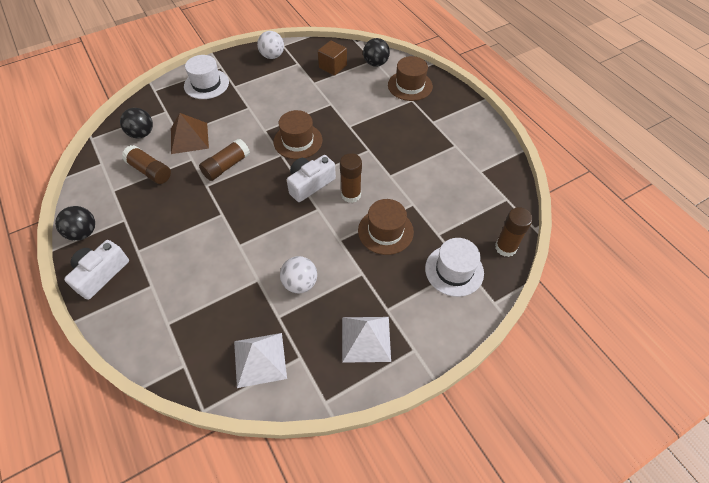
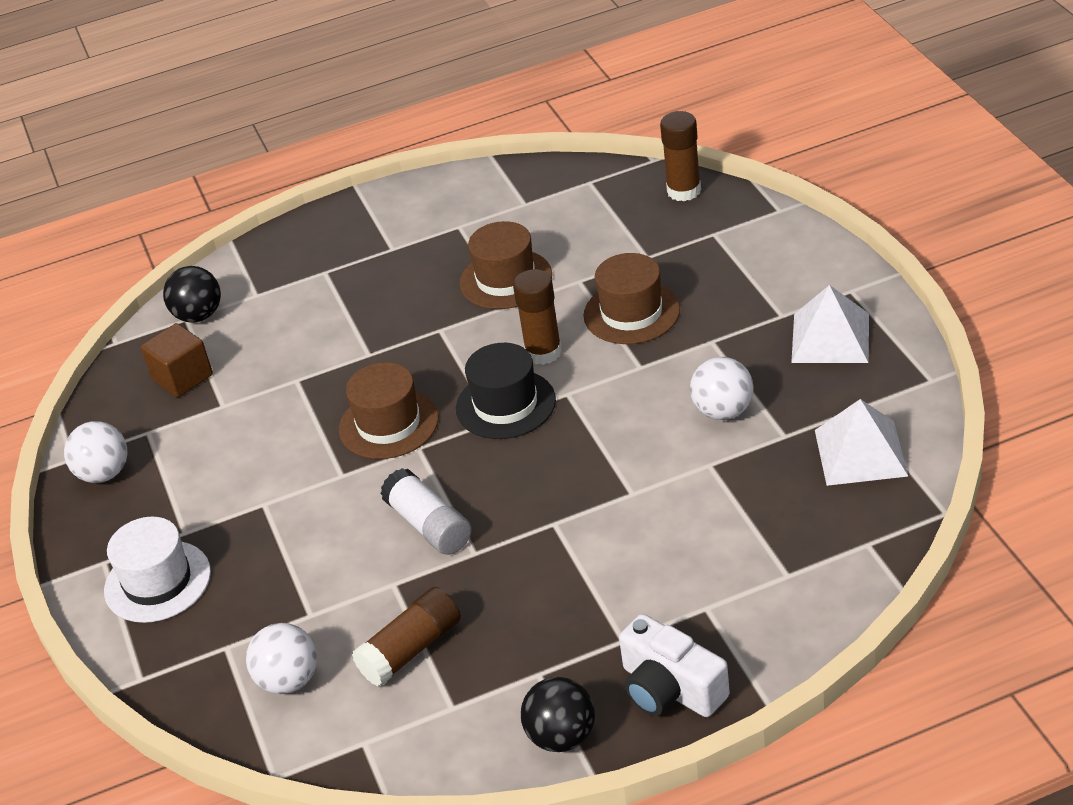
camera: 75 degrees left, 15 degrees down
(142, 134) = (289, 680): black ball -> white ball
(189, 138) = (328, 594): brown pyramid -> none
(226, 166) = (429, 526): brown glue stick -> white glue stick
(310, 184) = (505, 404): white camera -> black hat
(410, 85) = (284, 272): brown hat -> brown hat (506, 279)
(454, 270) = (719, 244): white hat -> none

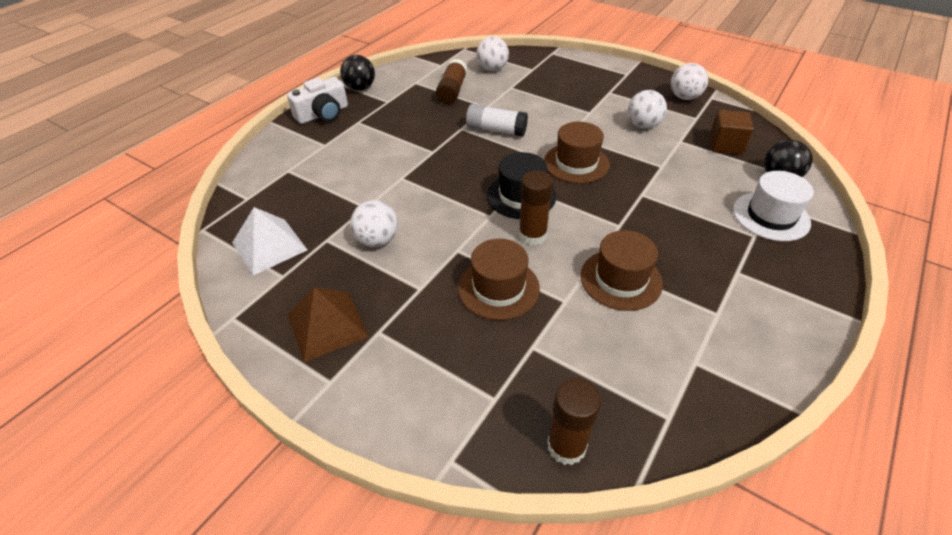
camera: 140 degrees right, 5 degrees up
(157, 581) = (592, 75): white hat -> white hat (771, 216)
(229, 448) = (643, 125): none -> white ball
(670, 688) = (323, 114): white camera -> white camera turned 135 degrees clockwise
(830, 338) = (327, 325): white pyramid -> brown pyramid

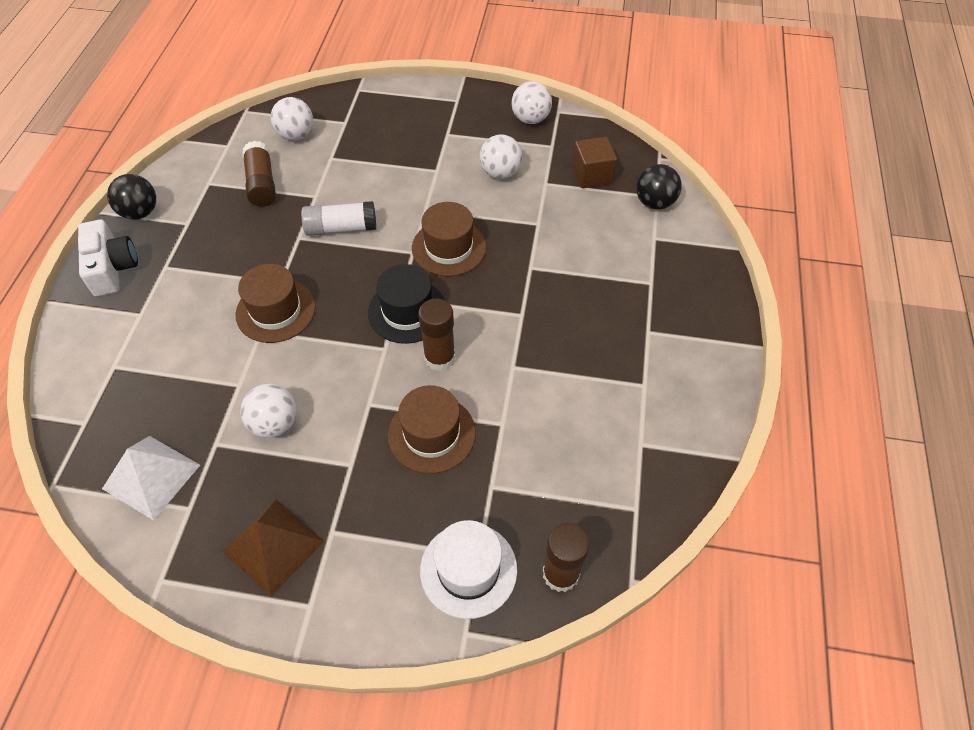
camera: 25 degrees left, 10 degrees up
(323, 114) = (112, 268): white camera -> white camera turned 45 degrees counterclockwise
(621, 279) = (546, 379): brown hat -> brown hat (276, 310)
(771, 216) = (659, 254): white hat -> white hat (468, 570)

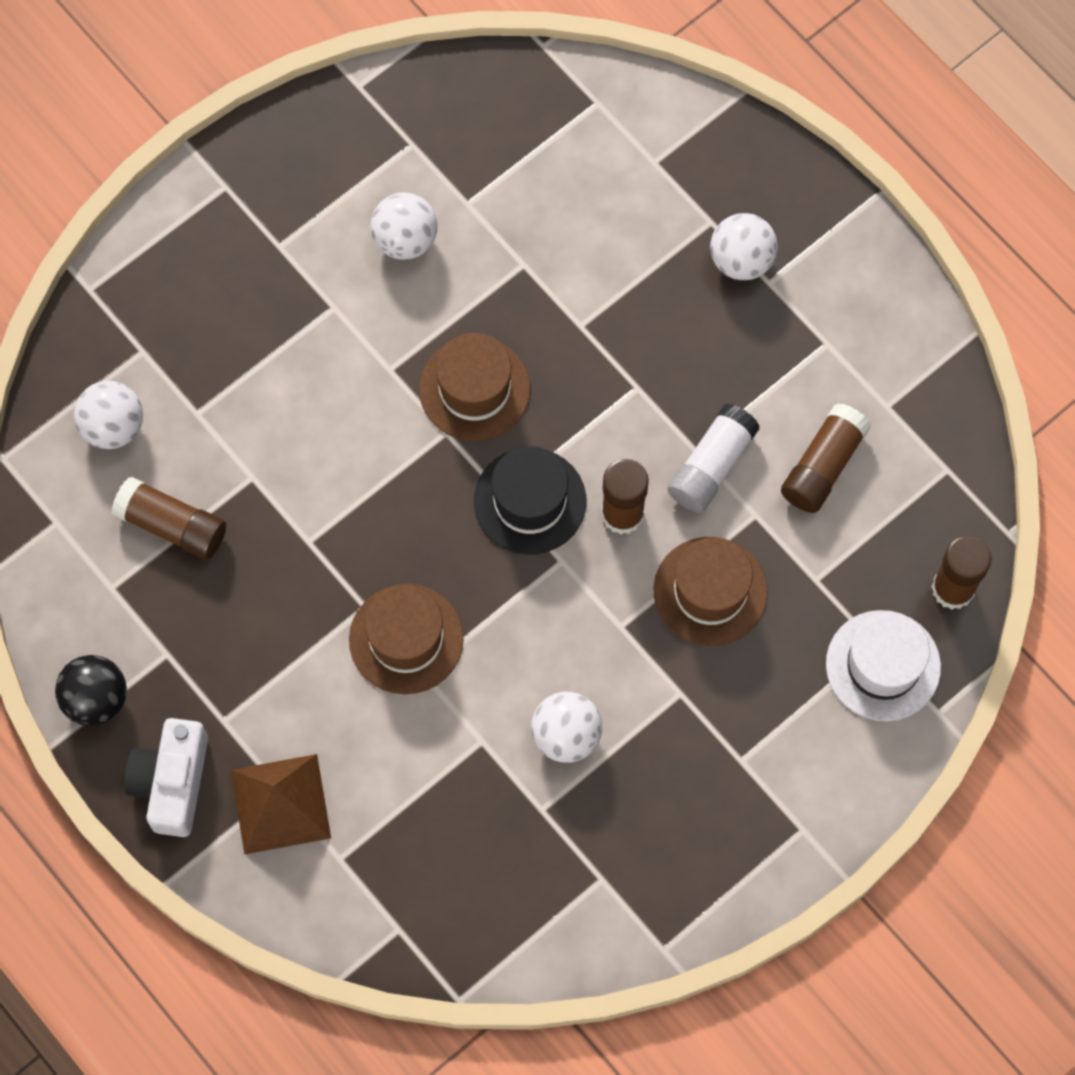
camera: 50 degrees left, 15 degrees up
(112, 268) = (172, 782): white camera -> white camera turned 105 degrees counterclockwise
(151, 476) = (531, 895): white pyramid -> none
(273, 546) = (712, 825): brown pyramid -> brown pyramid (280, 804)
(341, 228) = (336, 484): white glue stick -> white glue stick (711, 466)
(530, 119) = (343, 130): white ball -> white ball (741, 260)
(568, 436) = (822, 466): none -> brown glue stick
(592, 175) = (502, 143): brown cube -> none
(654, 203) = (605, 115): black ball -> none

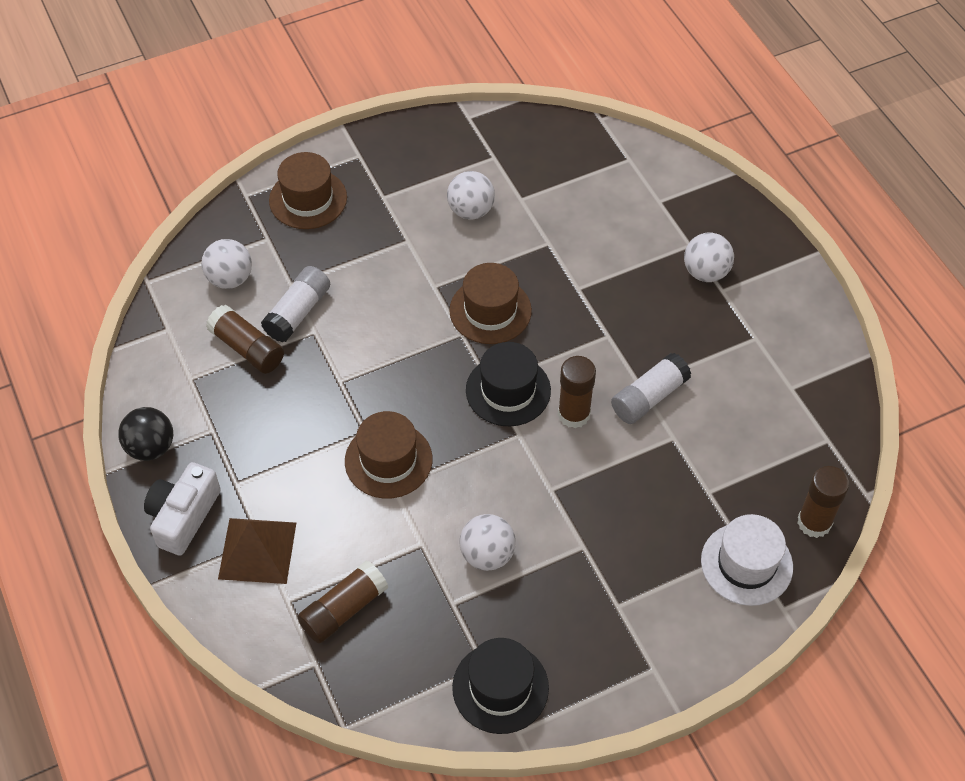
camera: 15 degrees right, 15 degrees down
(222, 455) = (298, 312): none -> white glue stick
(628, 901) = (500, 687): none -> black hat
(710, 591) = (625, 481): brown hat -> brown hat (308, 199)
(822, 466) = (733, 416): brown glue stick -> brown glue stick (343, 609)

